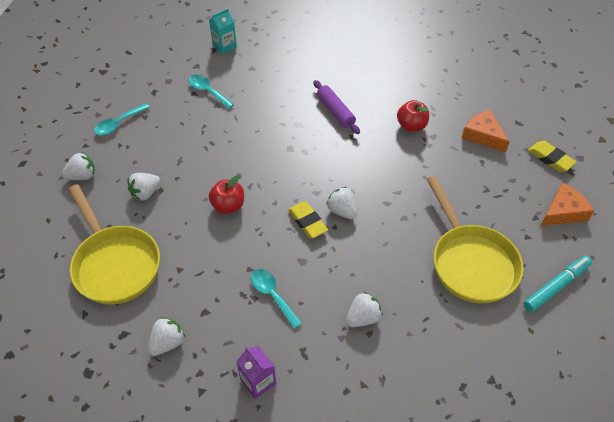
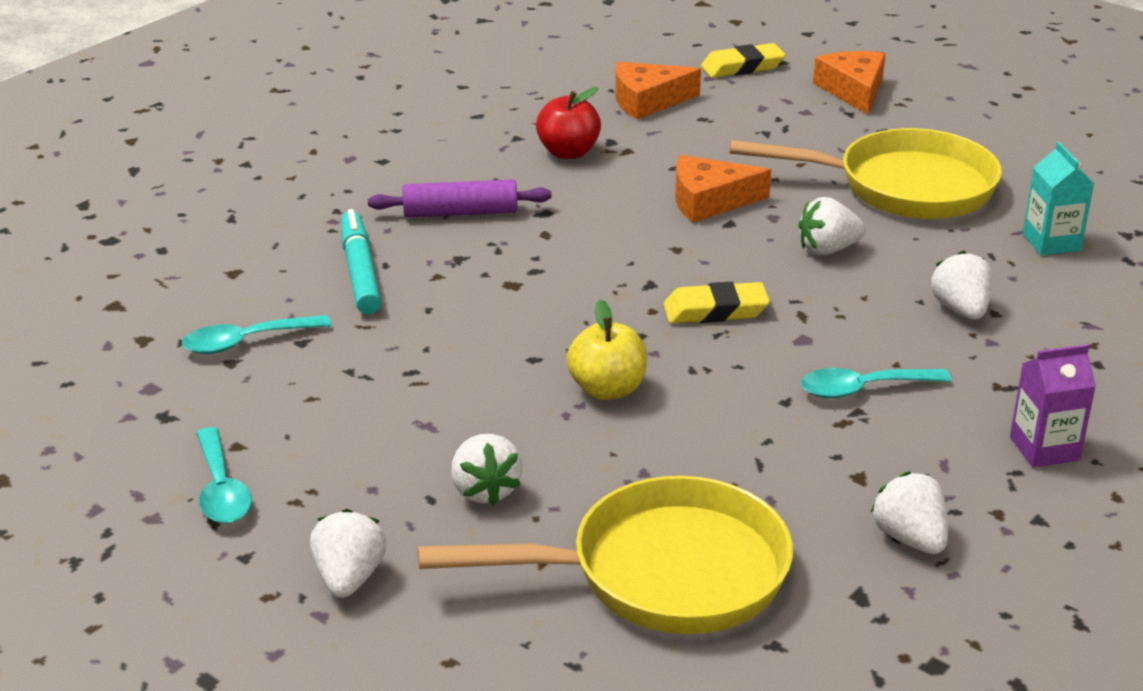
camera: 65 degrees left, 20 degrees down
(224, 46) = (122, 289): turquoise carton -> turquoise carton (1051, 242)
(228, 206) = (607, 389): red apple -> yellow apple
(342, 211) = (715, 269): white strawberry -> white strawberry (828, 249)
(402, 189) = (709, 201): none -> orange cheese
(556, 286) = (986, 138): turquoise marker -> turquoise marker (360, 272)

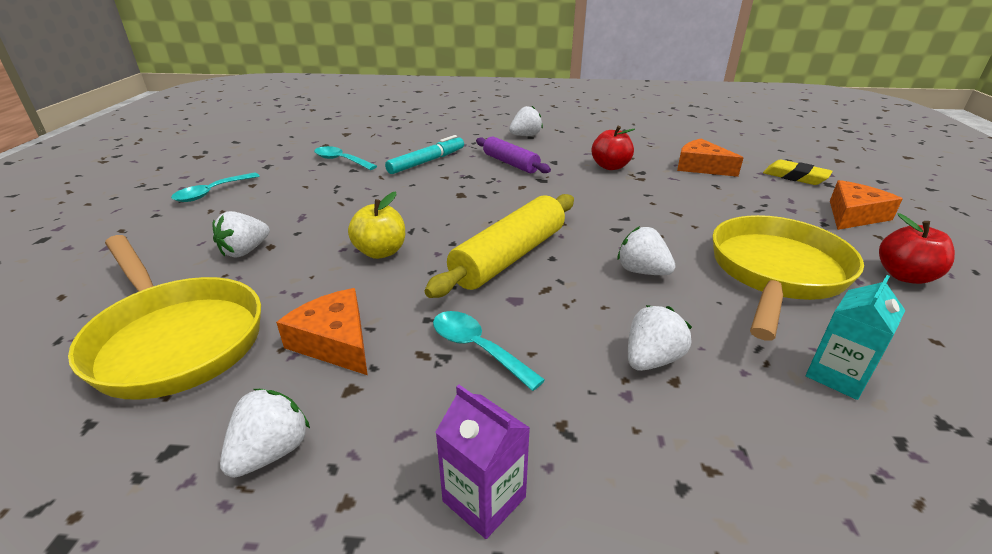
camera: 55 degrees right, 0 degrees up
(349, 578) = (142, 243): white strawberry -> white strawberry (525, 136)
(709, 201) = (630, 215): orange cheese -> orange cheese (335, 342)
(715, 310) = (509, 257): yellow eraser -> yellow rolling pin
(903, 187) = (775, 273): yellow pan -> yellow pan turned 120 degrees counterclockwise
(968, 135) = (904, 276): none -> red apple

